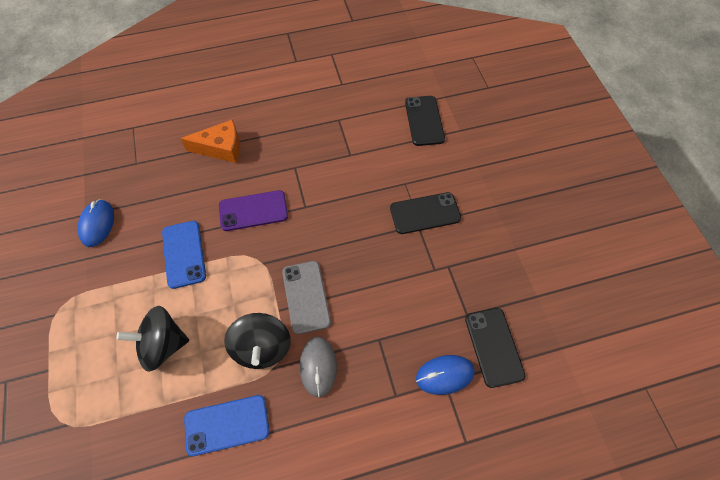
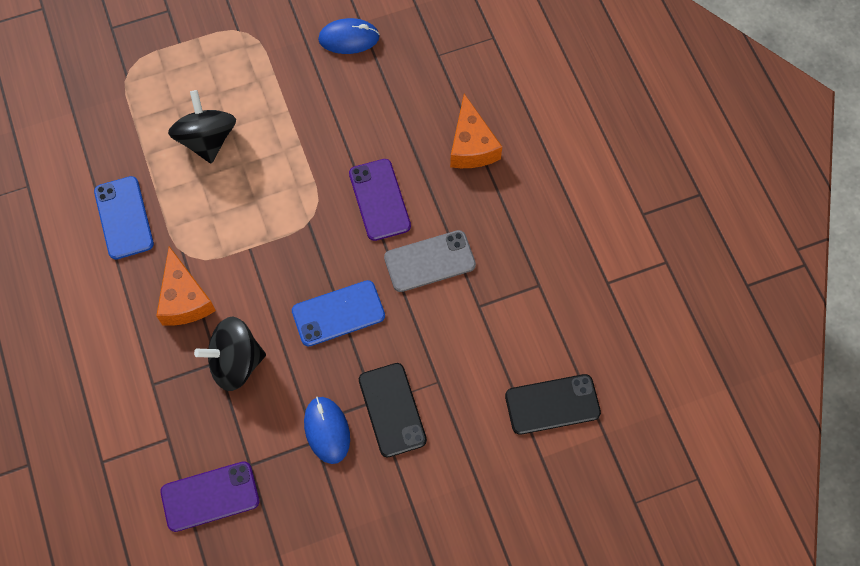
camera: 85 degrees right, 5 degrees up
(184, 254) = (315, 136): blue phone -> blue phone (338, 313)
(262, 347) = (205, 238): black spinning top -> black spinning top (235, 362)
(306, 297) = (267, 275): grey phone -> grey phone (429, 261)
(318, 366) = (184, 299): grey mouse -> orange cheese
(444, 375) = (175, 438): blue mouse -> blue mouse (327, 430)
(493, 347) = (210, 496): black phone -> purple phone

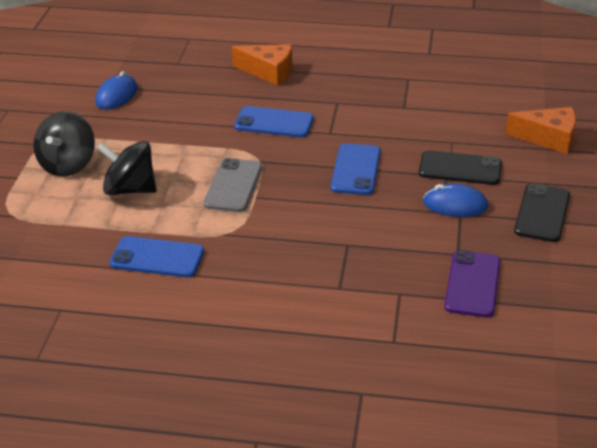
camera: 60 degrees left, 30 degrees down
(184, 299) = (271, 245): orange cheese -> orange cheese (549, 138)
(235, 362) = (356, 234): black spinning top -> black spinning top (68, 165)
(379, 200) = (274, 123): purple phone -> blue phone
(429, 261) = (348, 116): grey phone -> grey phone (233, 186)
(552, 404) = (506, 100): black phone -> black phone (542, 213)

